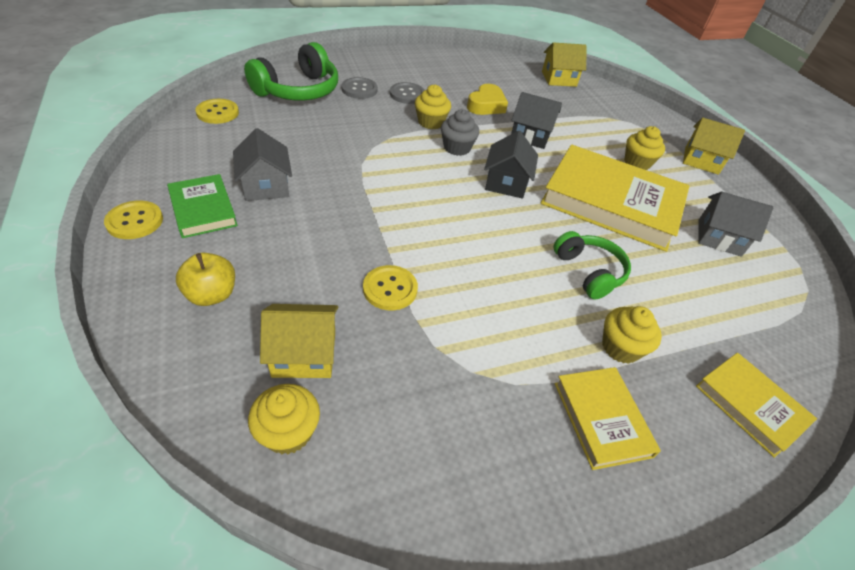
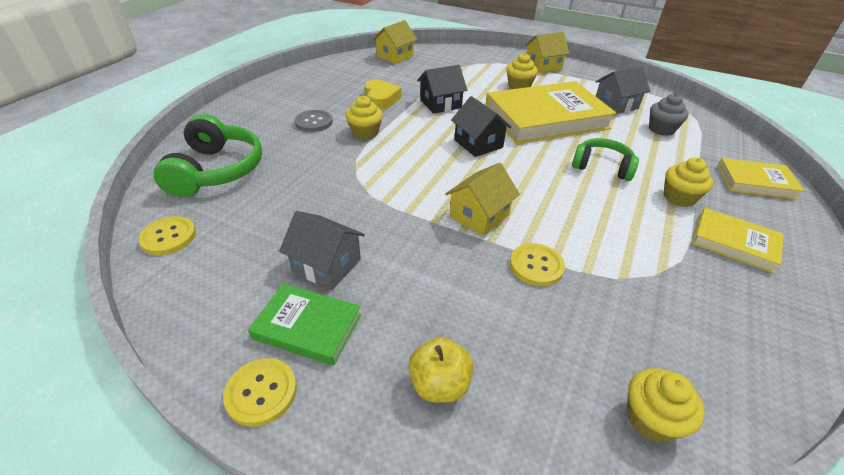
camera: 40 degrees left, 5 degrees down
(304, 354) = (569, 358): yellow house -> yellow house (479, 216)
(359, 89) = (269, 139): grey button -> none
(457, 148) = (412, 140): grey cupcake -> grey cupcake (661, 129)

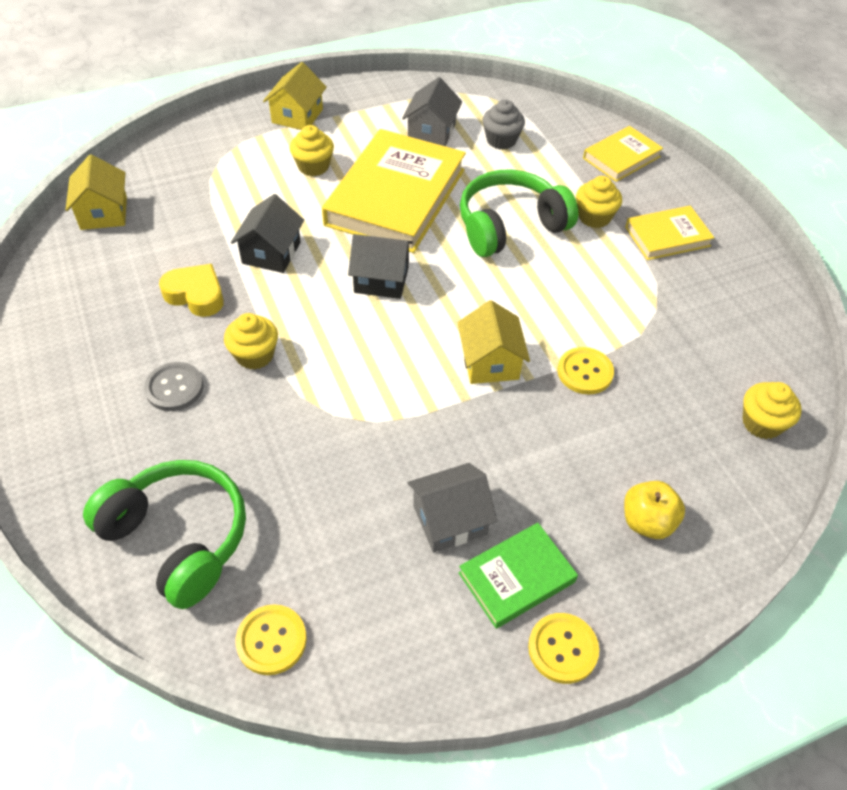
camera: 50 degrees left, 10 degrees up
(602, 167) = (510, 226): green headphones -> green headphones, size x1.56

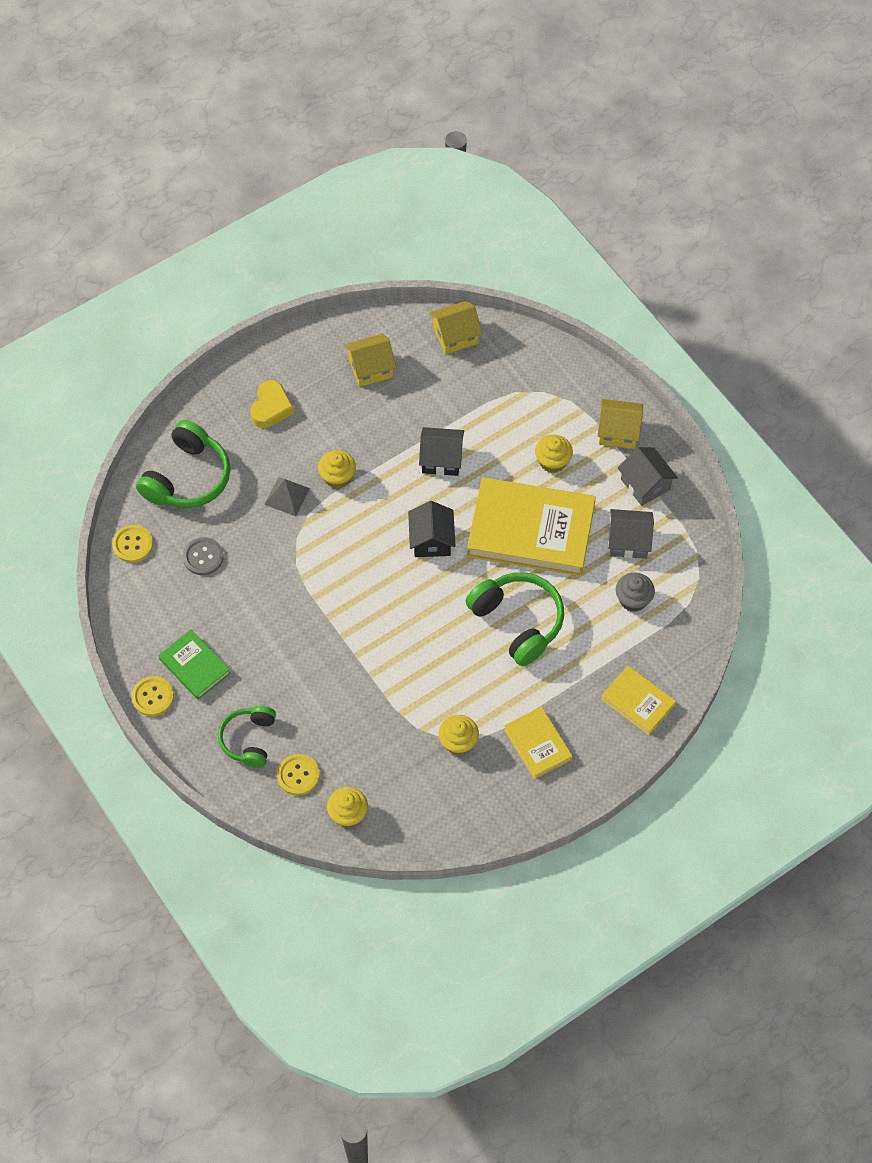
camera: 80 degrees right, 10 degrees up
(174, 388) = (298, 438): grey button -> grey button (203, 557)
(196, 295) = (385, 424): yellow heart -> yellow heart (271, 408)
(262, 415) = (287, 496): none -> grey pyramid
(450, 520) = (228, 622): grey house -> grey house (645, 484)
(490, 362) = (365, 627): yellow house -> yellow house (371, 368)
(585, 372) = (370, 692): yellow button -> yellow button (298, 775)
(594, 217) = (547, 685): yellow cupcake -> yellow cupcake (458, 742)
(647, 522) = (249, 740): yellow apple -> green headphones

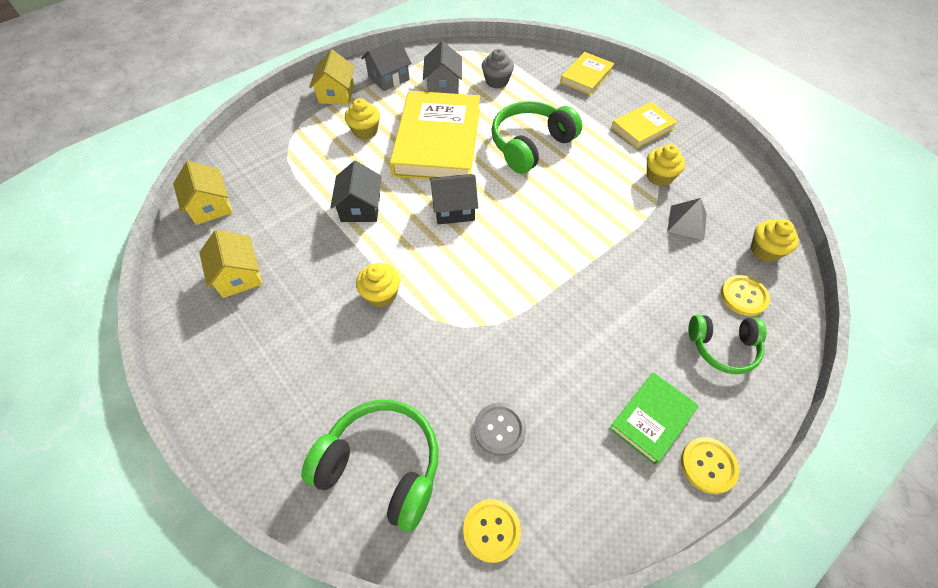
camera: 95 degrees left, 5 degrees down
(271, 408) = (280, 374): yellow heart -> none
(287, 496) = (407, 342): grey pyramid -> grey pyramid (687, 222)

